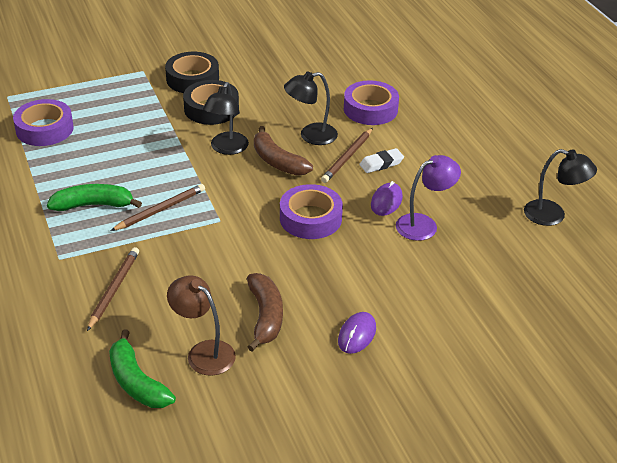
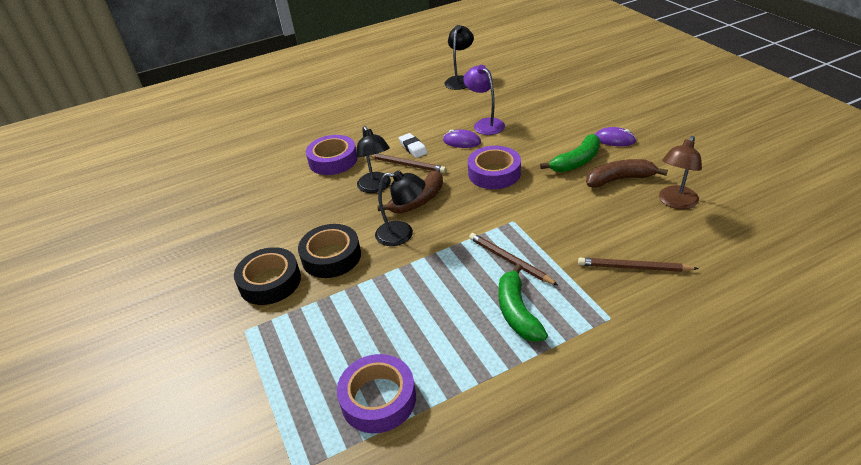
camera: 90 degrees left, 0 degrees up
(137, 382) = (729, 230): green banana -> green banana (576, 161)

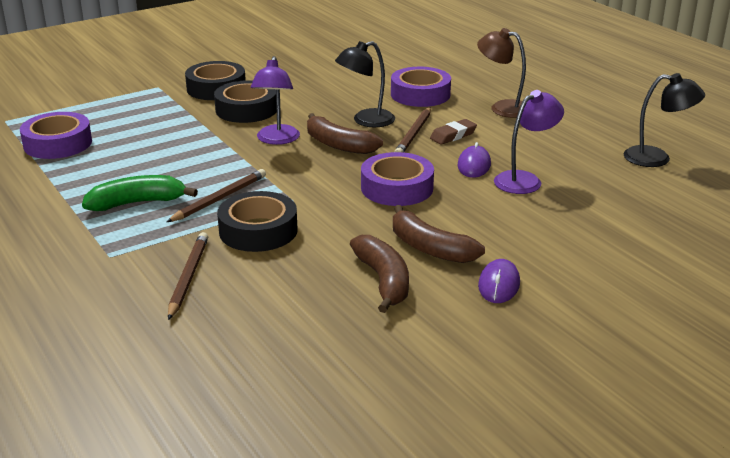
camera: 80 degrees right, 10 degrees down
(402, 234) = (277, 140): black lamp -> purple lamp
(413, 148) = (453, 135): white eraser -> brown eraser
(560, 236) = (258, 230): none -> black tape
(576, 161) = (429, 248): green banana -> brown banana
(675, 202) = (322, 324): brown lamp -> brown lamp (502, 108)

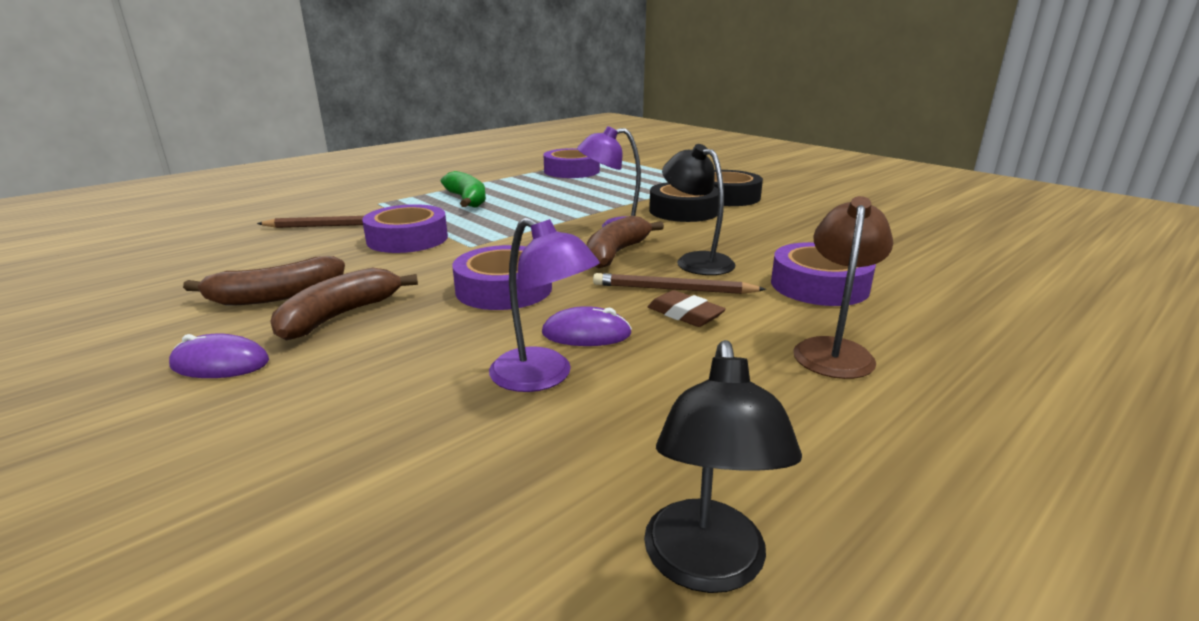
camera: 80 degrees right, 5 degrees down
(219, 199) = (474, 221): brown pencil -> none
(258, 230) = (407, 239): black tape -> purple tape

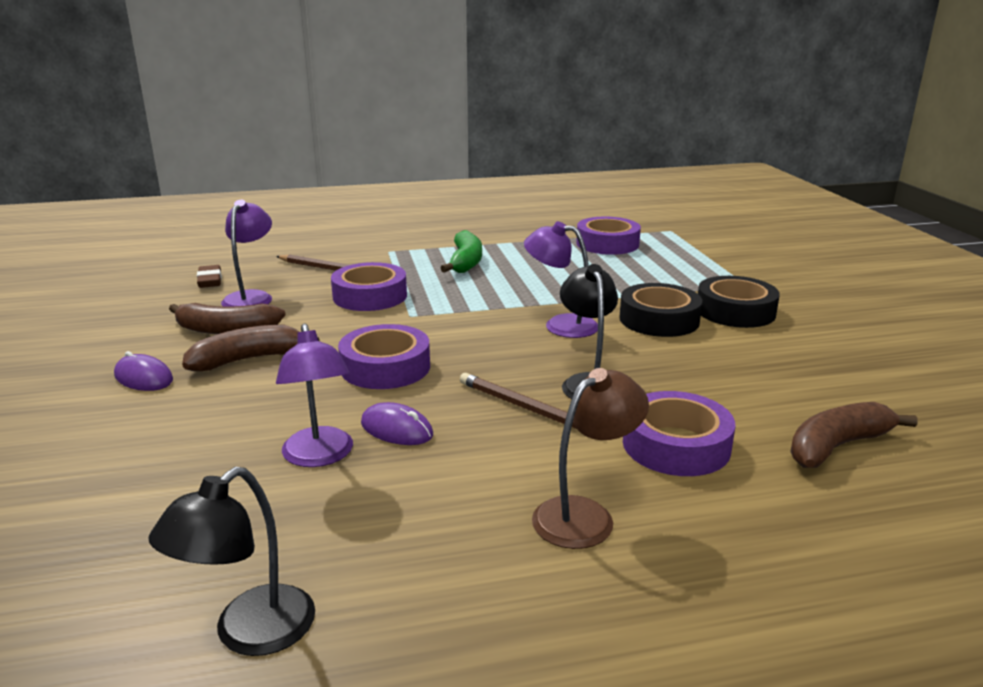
camera: 30 degrees right, 0 degrees up
(269, 263) = (251, 297): none -> purple lamp
(616, 253) = (524, 354): brown banana -> brown banana (837, 446)
(685, 314) = (500, 436): brown eraser -> brown eraser (210, 280)

